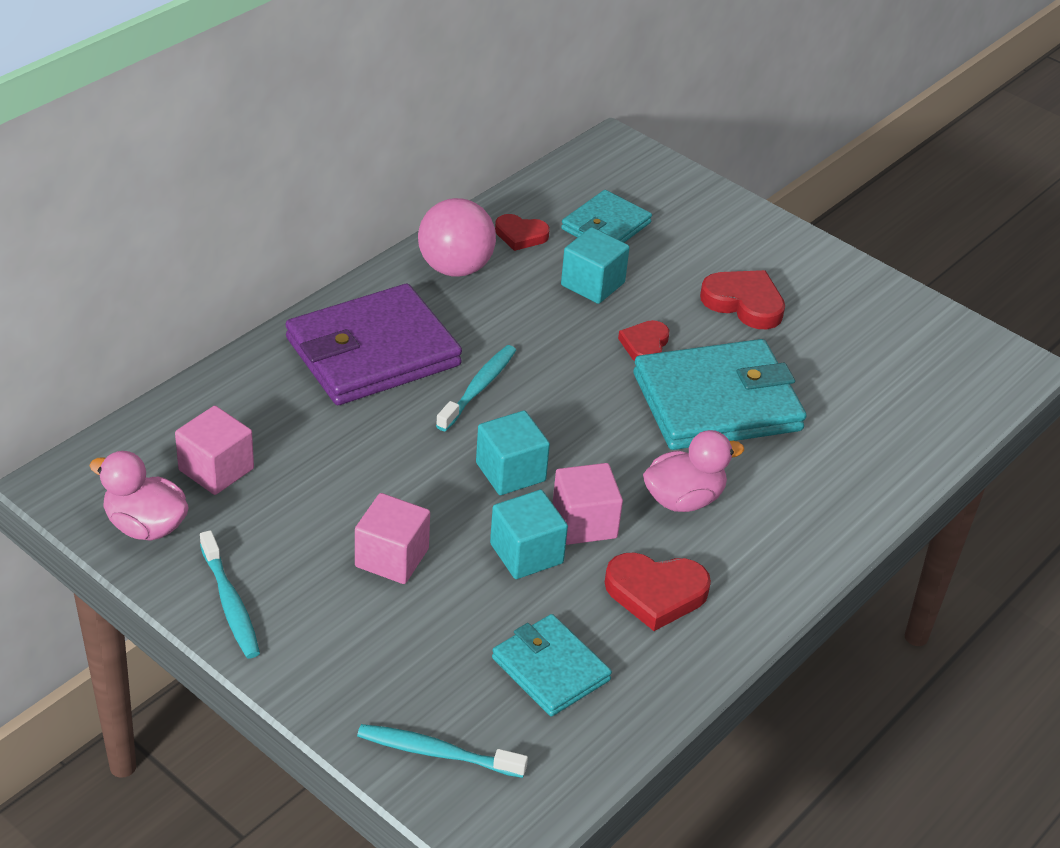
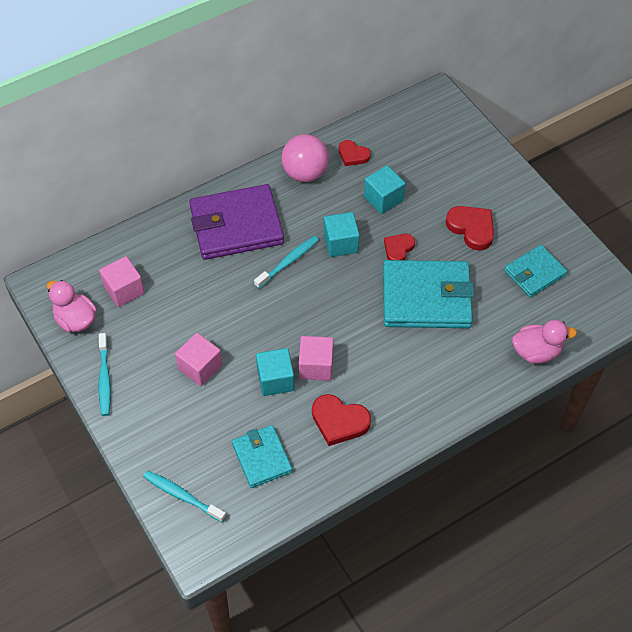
camera: 20 degrees right, 15 degrees up
(510, 472) = (286, 323): turquoise cube -> turquoise cube (341, 243)
(606, 226) = (408, 156): turquoise wallet -> turquoise wallet (535, 273)
(683, 499) = (380, 362): pink duck -> pink duck (536, 352)

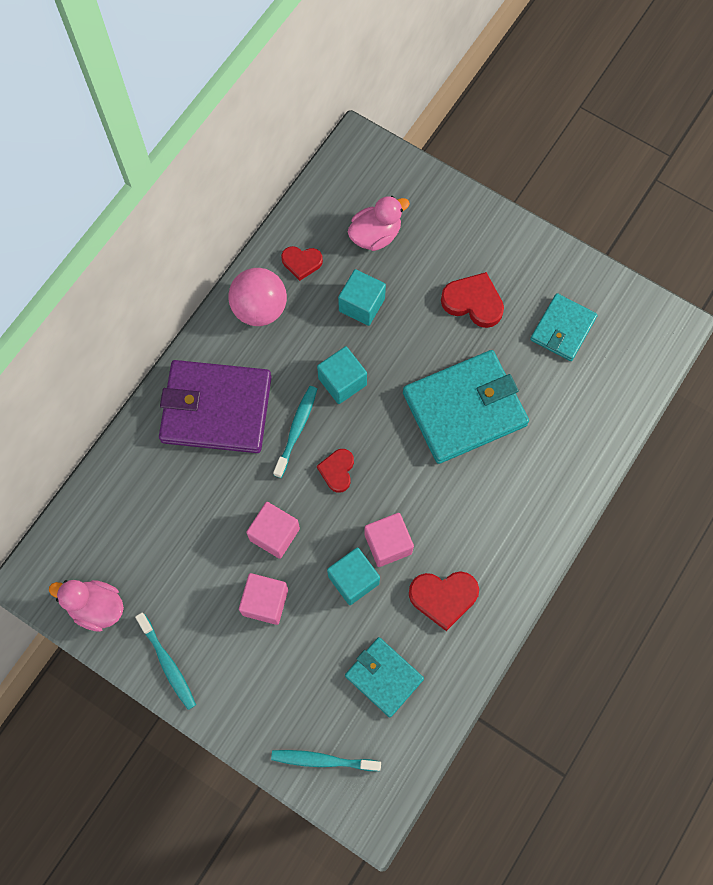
camera: 25 degrees left, 15 degrees up
(124, 290) = (132, 546): pink cube -> pink cube (274, 534)
(236, 225) = (216, 409): purple wallet -> purple wallet turned 45 degrees clockwise
(398, 249) = (407, 361): red heart -> red heart (337, 471)
(536, 352) = (605, 423): pink duck -> pink duck (375, 235)

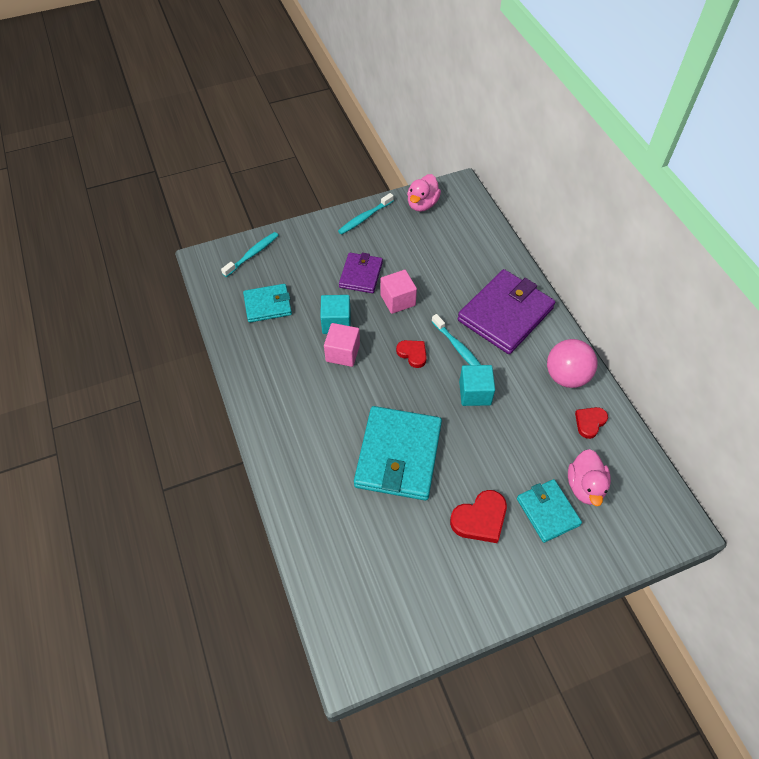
camera: 125 degrees right, 15 degrees down
(96, 607) = (422, 204): pink duck -> pink duck turned 150 degrees clockwise
(168, 664) = (364, 218): turquoise toothbrush -> turquoise toothbrush turned 45 degrees counterclockwise
(265, 602) = (361, 275): pink cube -> purple wallet
(361, 305) = (528, 440): turquoise cube -> none
(443, 597) = (284, 361): red heart -> none
(563, 329) = (411, 571): turquoise wallet -> turquoise wallet (547, 512)

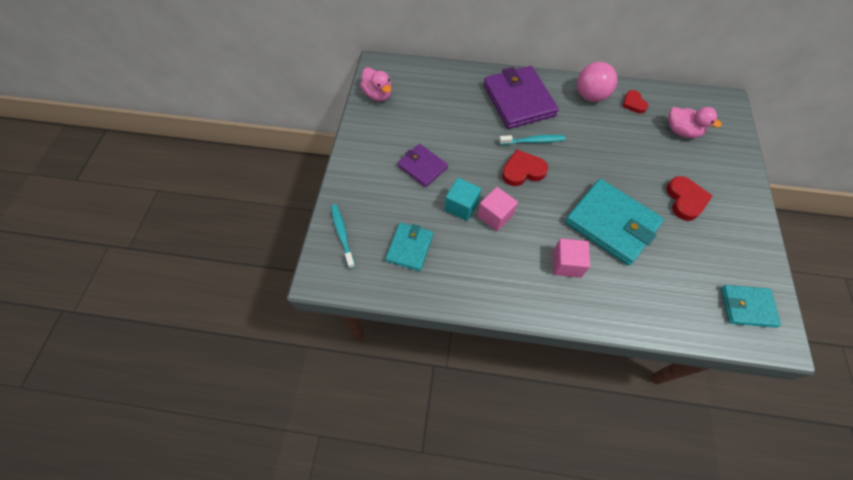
camera: 60 degrees left, 5 degrees up
(364, 218) = (363, 136): turquoise toothbrush -> none
(398, 300) = (464, 155): pink cube -> pink cube (566, 264)
(412, 354) = (522, 171): red heart -> red heart, size x1.53
(475, 393) = (578, 151): turquoise cube -> none
(547, 512) = (693, 160): turquoise wallet -> turquoise wallet (747, 307)

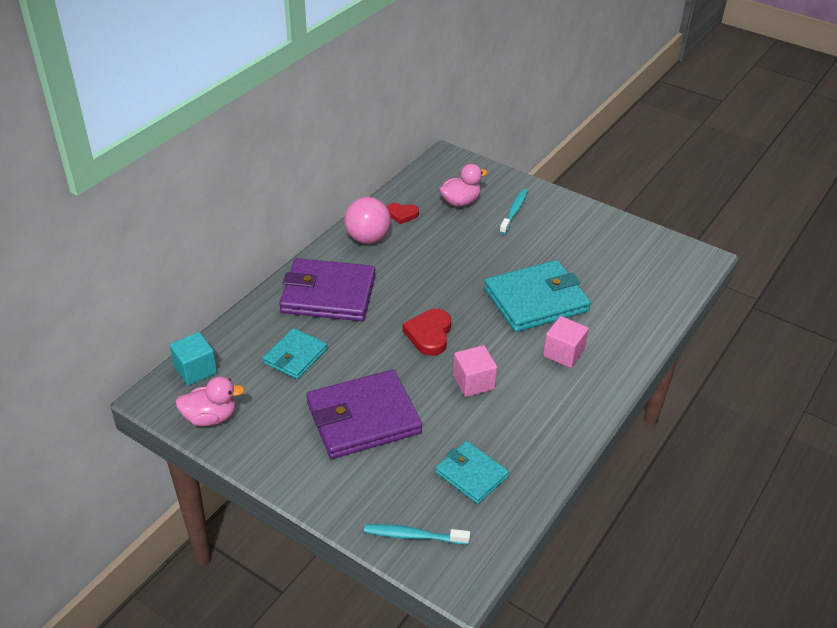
camera: 65 degrees left, 20 degrees down
(422, 167) = (363, 418): purple wallet -> purple wallet, size x1.76
(461, 206) = (443, 405): turquoise cube -> turquoise cube (195, 370)
(533, 141) = (395, 308): turquoise toothbrush -> turquoise toothbrush (514, 211)
(685, 200) = (539, 240): red heart -> none
(747, 307) = (666, 260): turquoise wallet -> turquoise wallet (295, 356)

